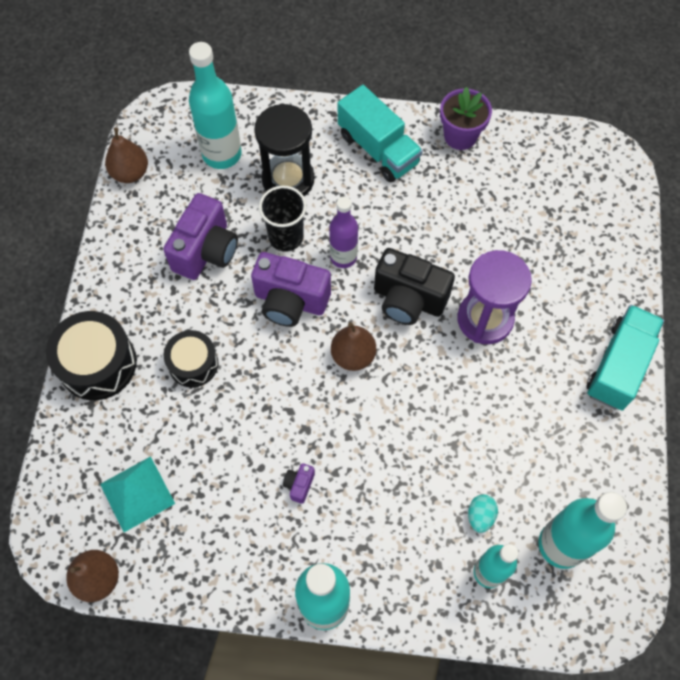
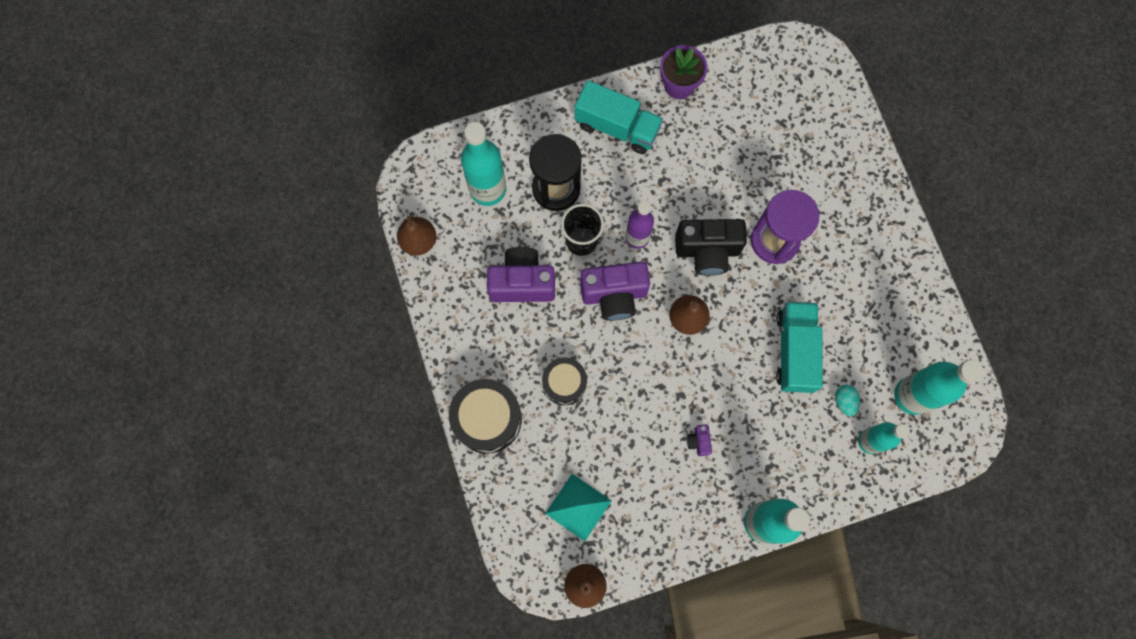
camera: 25 degrees left, 10 degrees up
(206, 251) = (522, 283): purple camera -> purple camera turned 90 degrees counterclockwise
(618, 366) = (893, 233): turquoise truck -> turquoise truck (794, 351)

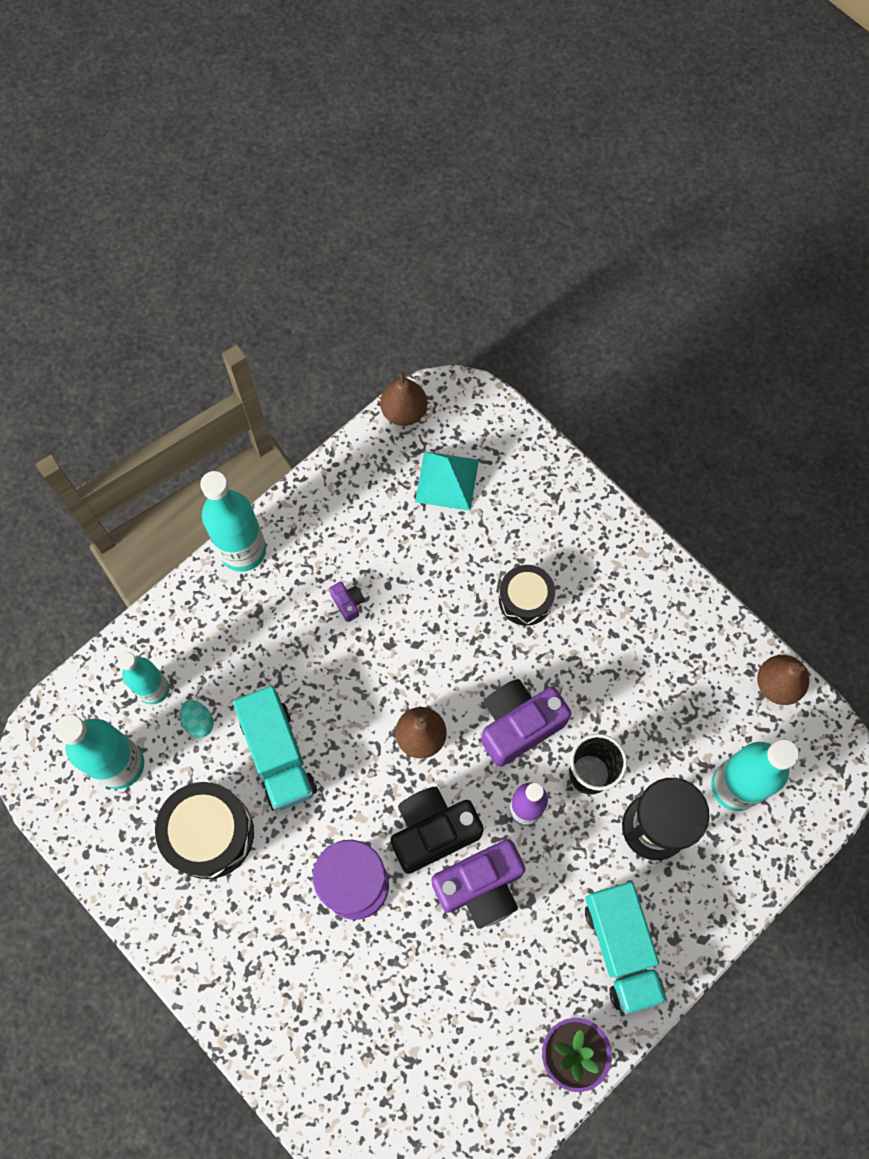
camera: 155 degrees right, 5 degrees down
(487, 419) = (589, 525): black drum -> black drum (209, 833)
(522, 283) = (632, 690): purple camera -> purple camera (480, 887)
(617, 127) = (621, 948): turquoise truck -> turquoise truck turned 105 degrees counterclockwise

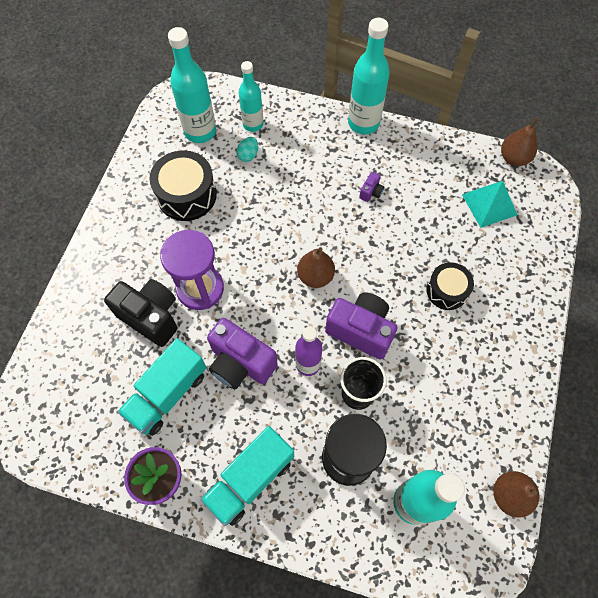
camera: 60 degrees right, 5 degrees down
(278, 755) = (254, 205): turquoise truck -> turquoise truck (168, 394)
(433, 832) = (259, 315): black camera -> black camera (151, 317)

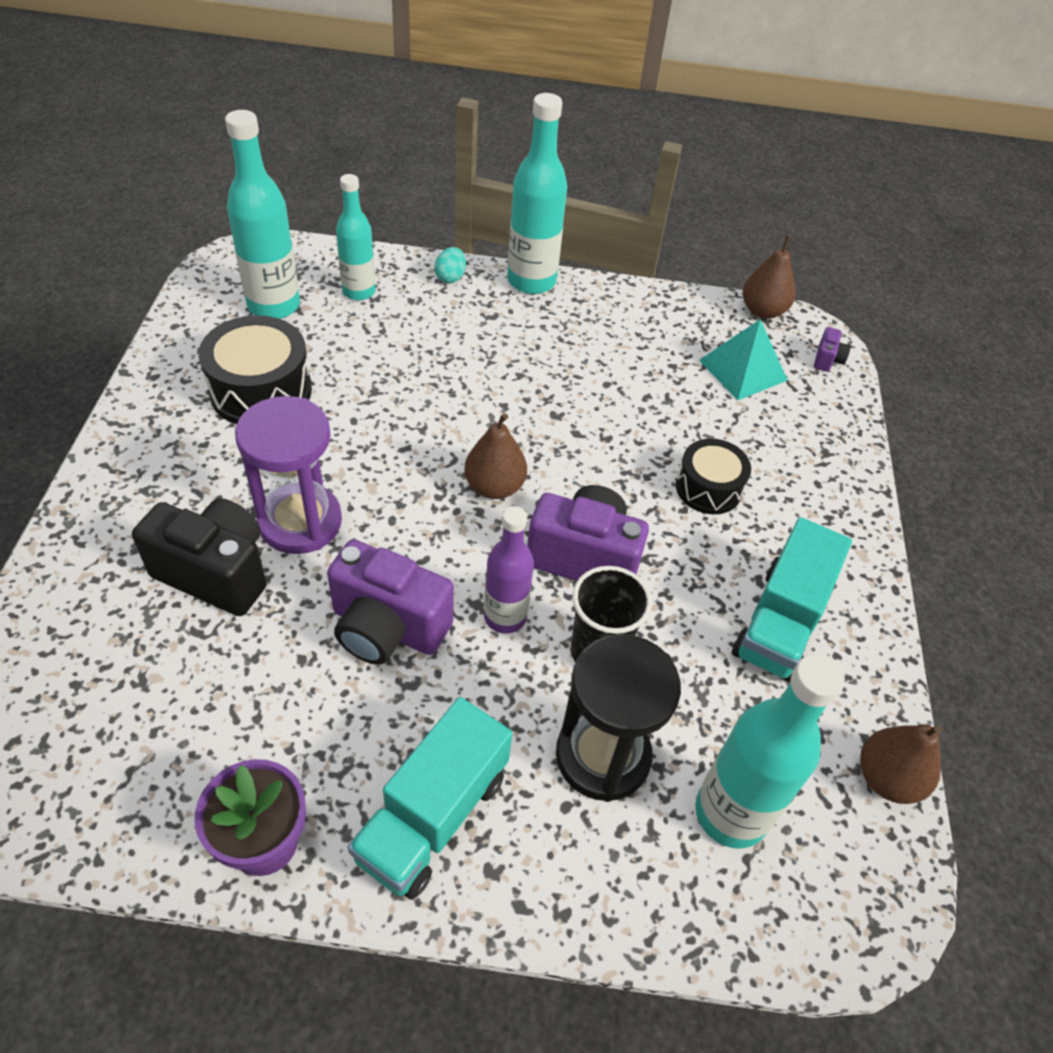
camera: 15 degrees left, 15 degrees down
(168, 394) = (259, 692): turquoise truck -> turquoise truck (780, 622)
(248, 155) = (357, 331): turquoise egg -> turquoise egg (450, 277)
(371, 192) = (561, 367): purple camera -> purple camera (827, 360)

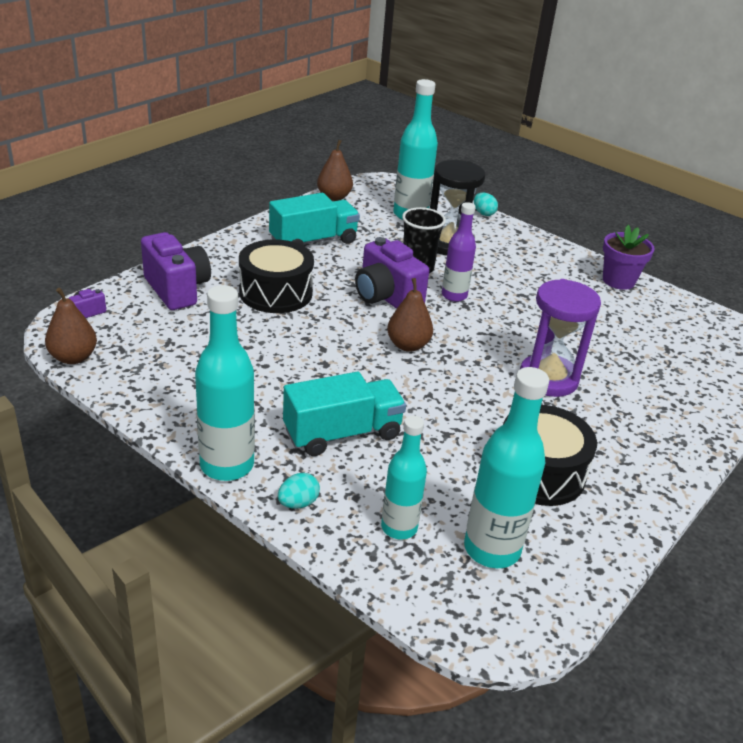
camera: 145 degrees left, 15 degrees down
(215, 573) = (613, 376): black camera -> none
(387, 628) = (522, 316): purple camera -> purple camera (177, 290)
(433, 816) = (539, 259): turquoise truck -> turquoise truck (342, 433)
(622, 932) = (483, 213): none -> turquoise egg
(708, 488) = (275, 293): black drum -> black drum, size x1.55
(743, 370) = (156, 332): turquoise pyramid -> none

